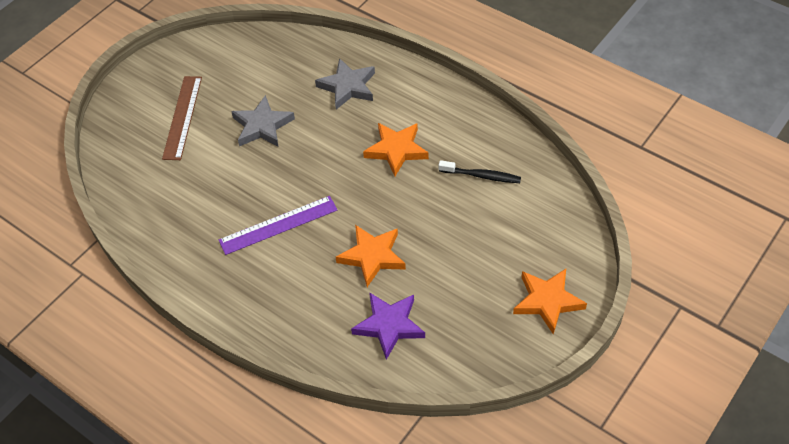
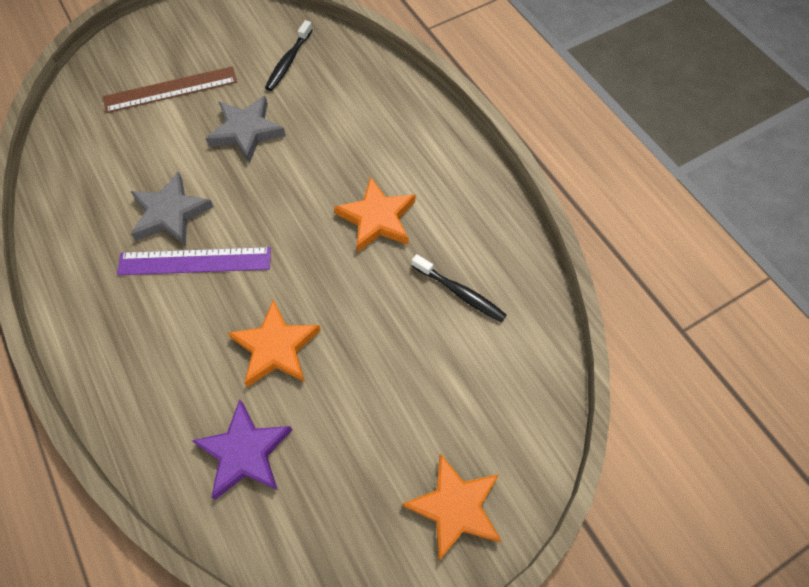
camera: 20 degrees right, 10 degrees up
(182, 117) = (170, 89): brown ruler -> brown ruler turned 45 degrees clockwise
(264, 66) = (288, 62): none -> black toothbrush
(348, 87) = (365, 118): grey star -> grey star (170, 213)

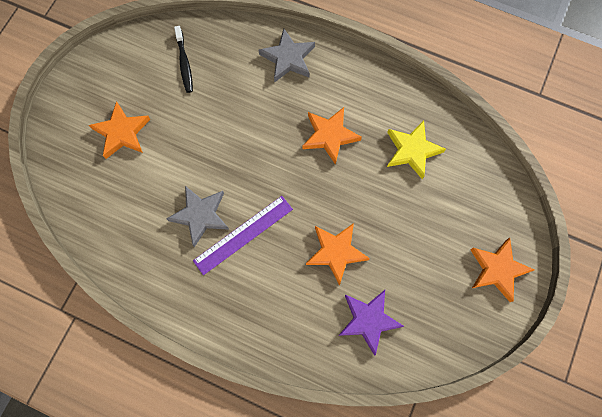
camera: 35 degrees left, 10 degrees up
(170, 89) = (122, 132): brown ruler -> orange star
(246, 131) = (200, 130): grey star -> grey star (288, 58)
(460, 293) = (412, 150): black toothbrush -> yellow star

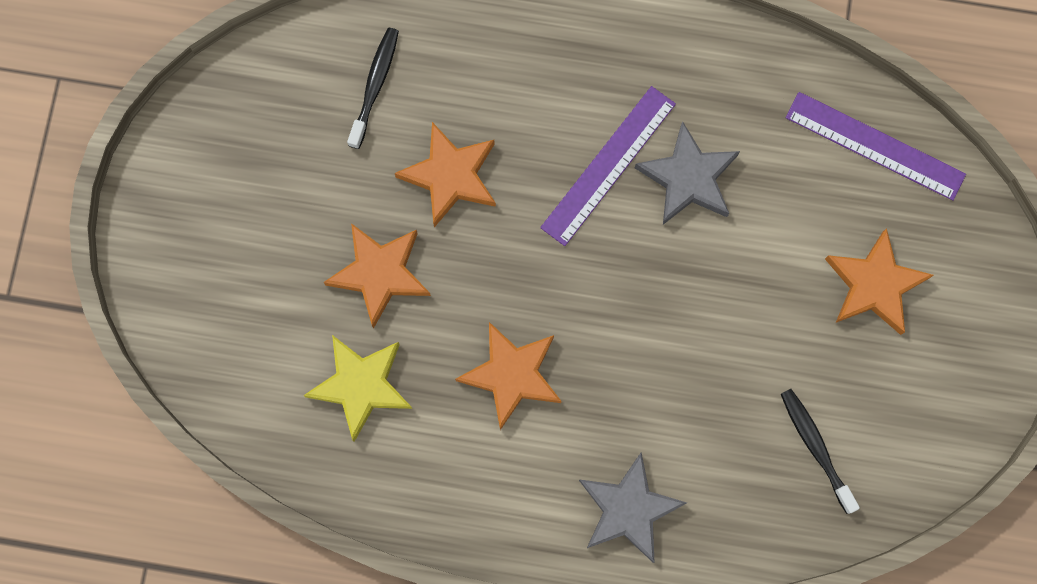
camera: 165 degrees right, 5 degrees up
(89, 206) = (875, 146): none -> purple ruler
(368, 320) = (375, 85): purple star -> black toothbrush
(497, 270) = (184, 215): orange star -> orange star (380, 273)

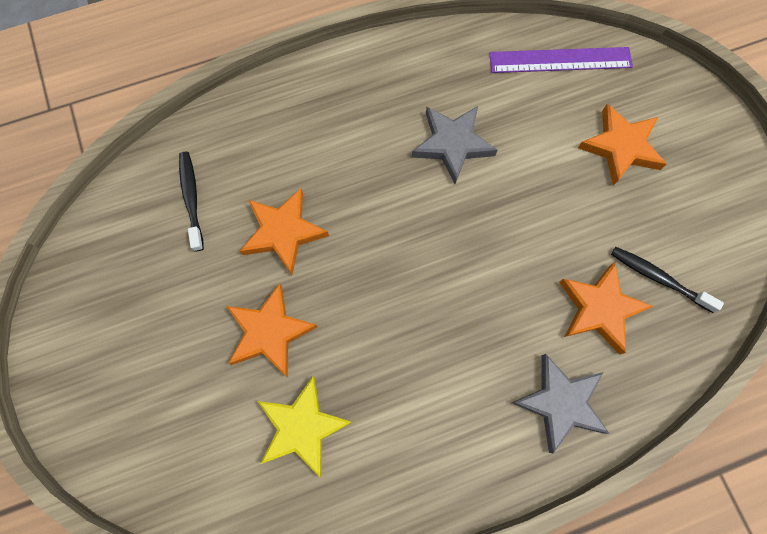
camera: 30 degrees left, 5 degrees down
(511, 375) = (413, 351): orange star -> orange star (599, 309)
(608, 165) = (392, 165): purple ruler -> none

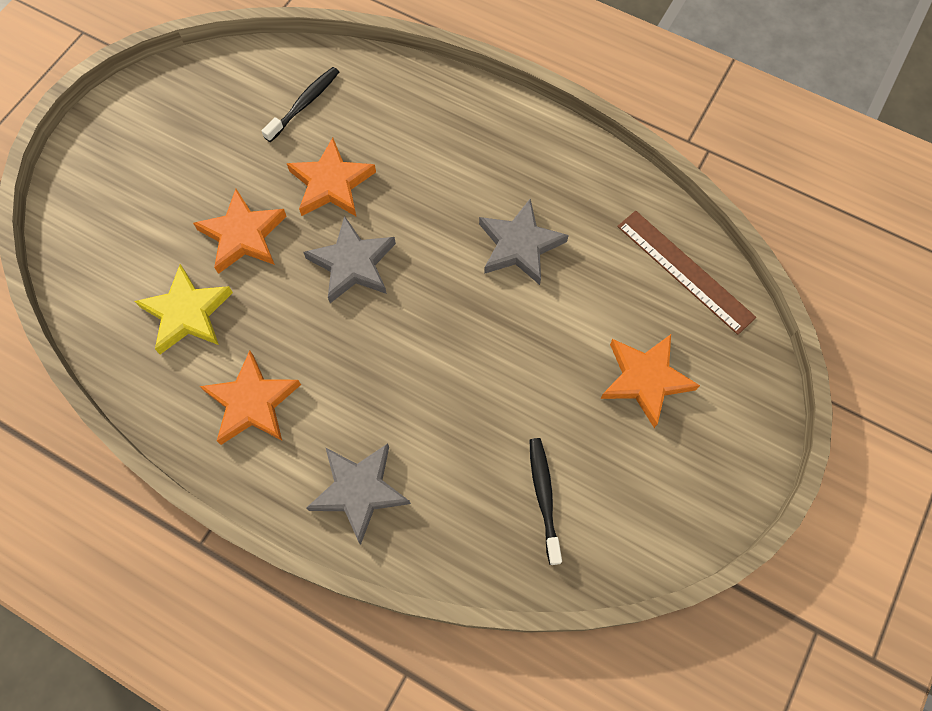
camera: 50 degrees right, 5 degrees down
(367, 268) = (352, 264): none -> grey star
(560, 60) = (685, 271): purple ruler -> brown ruler
(599, 309) = (471, 466): orange star -> orange star (252, 402)

